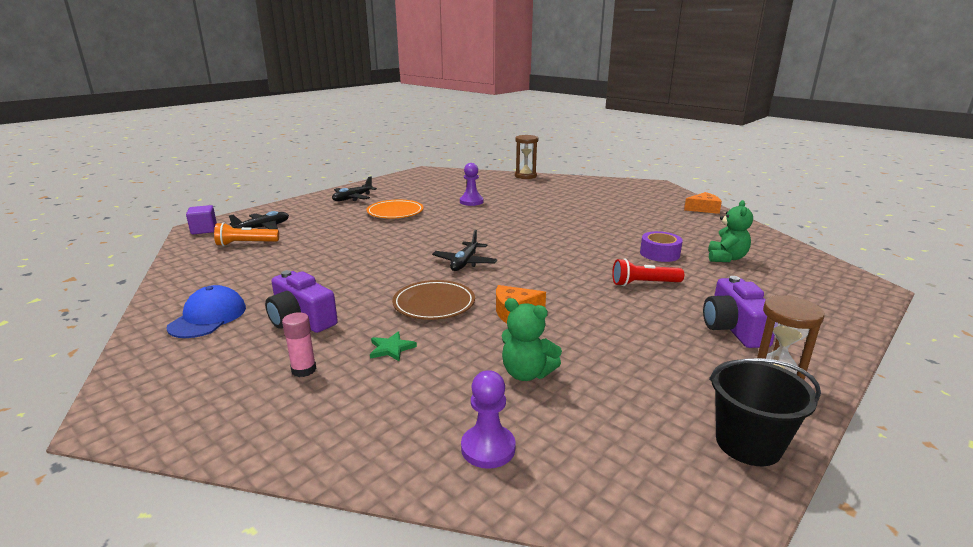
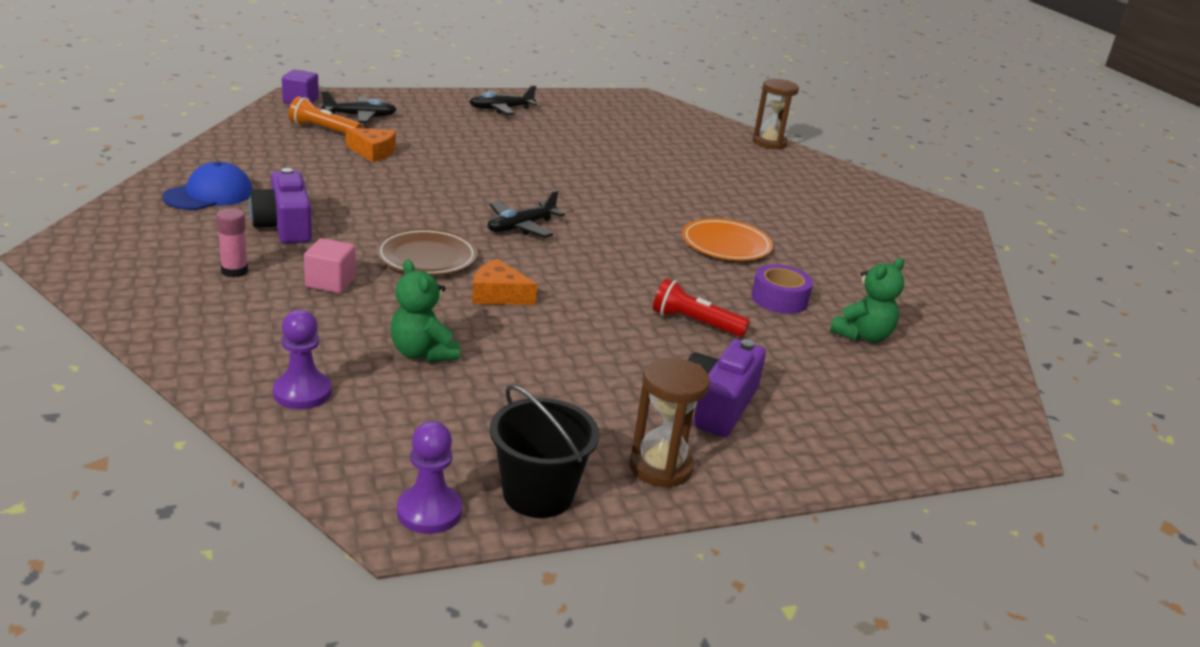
camera: 25 degrees right, 5 degrees up
(391, 348) = (330, 283): green star -> pink cube
(395, 212) = (526, 142): orange plate -> orange plate (726, 245)
(471, 202) = (639, 157): purple pawn -> purple pawn (429, 511)
(703, 209) = (957, 267): orange cheese -> orange cheese (373, 152)

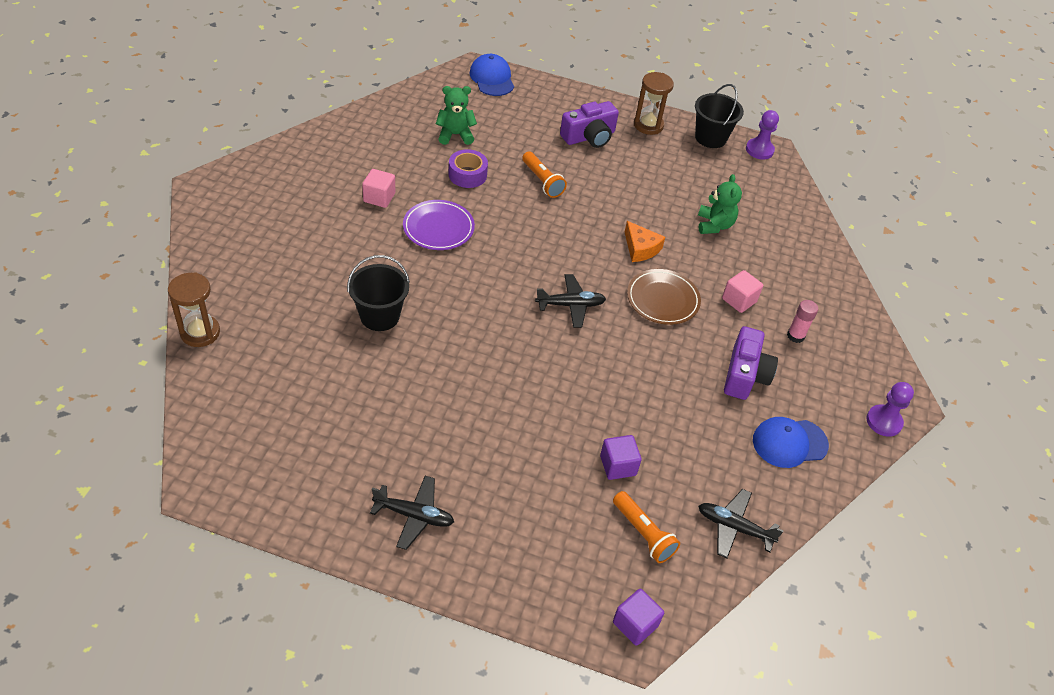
camera: 145 degrees left, 20 degrees up
(302, 392) = (788, 226): purple pawn -> purple pawn (884, 421)
(360, 116) = (588, 554): black plane -> black plane (734, 527)
(373, 152) = (618, 466): orange cheese -> purple cube
(671, 179) = (380, 316): none -> black bucket
(695, 323) = (542, 181): red flashlight -> orange flashlight
(726, 245) = (438, 228): orange plate -> purple plate
(816, 250) = (379, 197): none -> pink cube
(960, 435) = (492, 78): none -> blue cap

